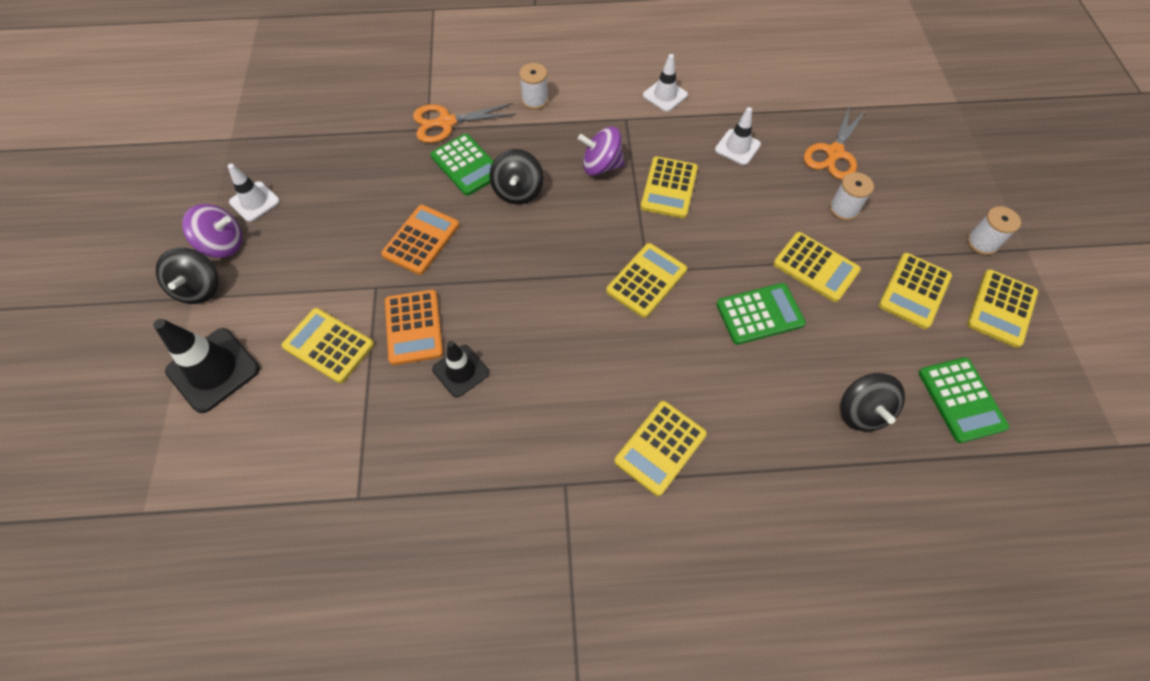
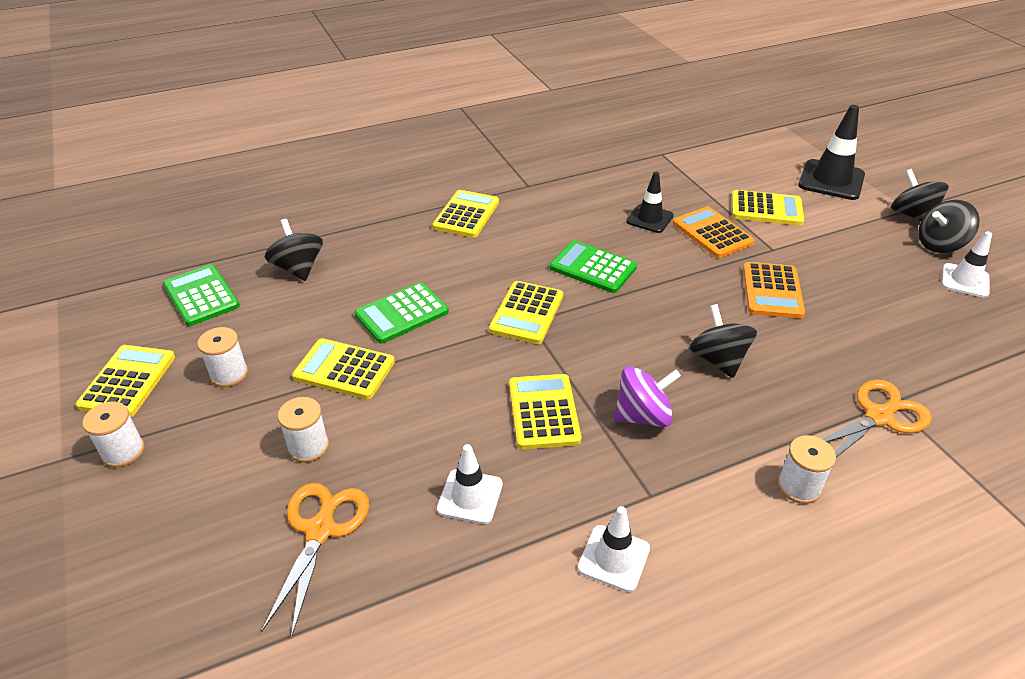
camera: 160 degrees right, 20 degrees down
(223, 244) = (940, 245): purple spinning top -> black spinning top
(466, 165) = (801, 372): green calculator -> green calculator (593, 268)
(914, 291) = (229, 374): yellow calculator -> white spool

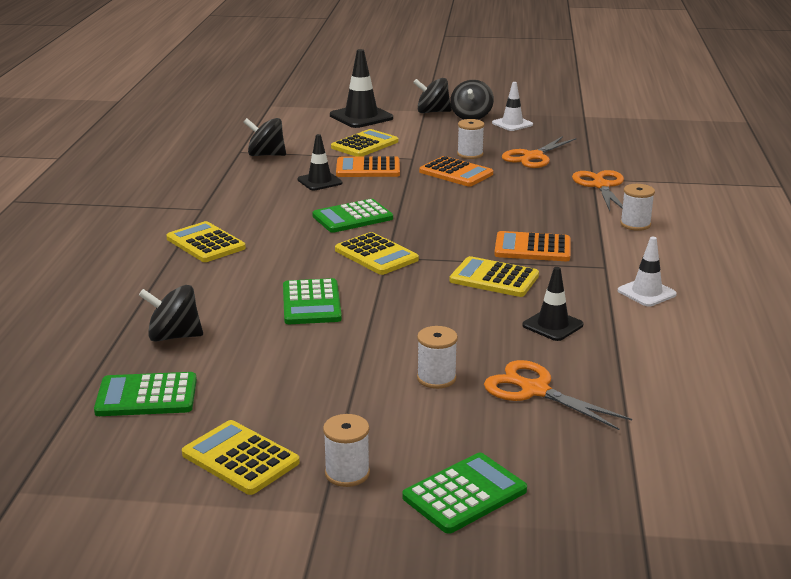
camera: 60 degrees left, 15 degrees down
(109, 544) = (465, 494): none -> green calculator
(229, 374) = (296, 400): white spool -> white spool (470, 154)
(344, 369) = (356, 343): yellow calculator -> none
(470, 496) = (552, 325): white traffic cone -> black traffic cone
(643, 416) = (532, 248): purple spinning top -> orange calculator
(718, 360) = (504, 210): black spinning top -> black spinning top (266, 155)
(890, 330) = (533, 157): none -> orange scissors

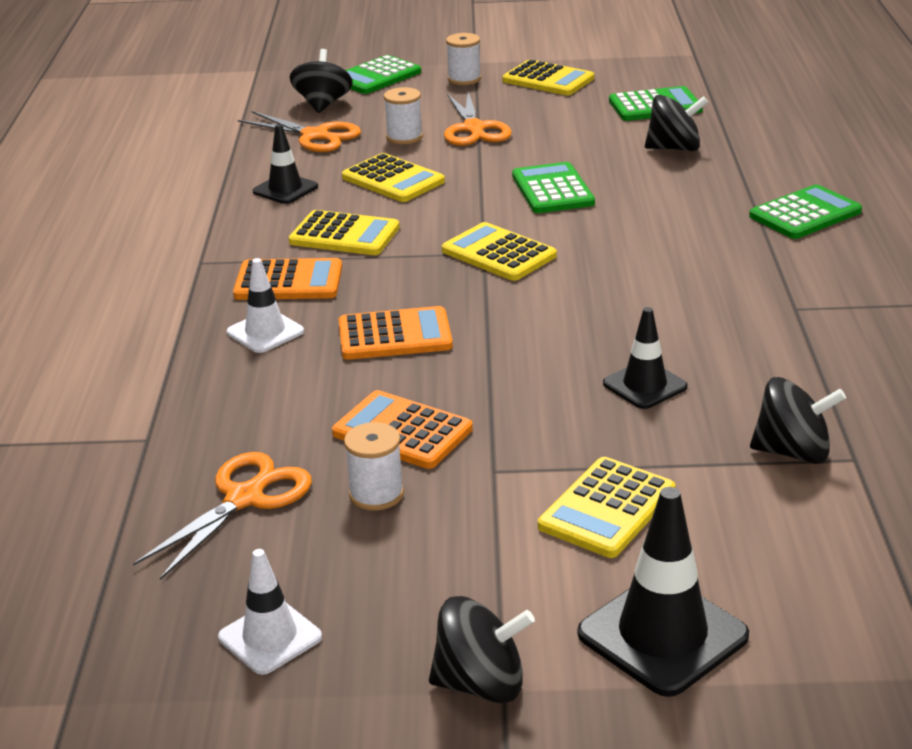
camera: 175 degrees right, 5 degrees up
(206, 243) = (736, 251): yellow calculator -> yellow calculator (393, 180)
(352, 217) = (554, 312): green calculator -> green calculator (805, 214)
(368, 168) = (572, 429): orange calculator -> orange calculator (395, 335)
(471, 116) = (374, 667): black spinning top -> black spinning top (323, 104)
(601, 185) = (140, 420): orange scissors -> orange scissors (474, 129)
(635, 224) = (124, 336): white spool -> none
(646, 292) = (164, 233): white traffic cone -> white traffic cone (265, 332)

